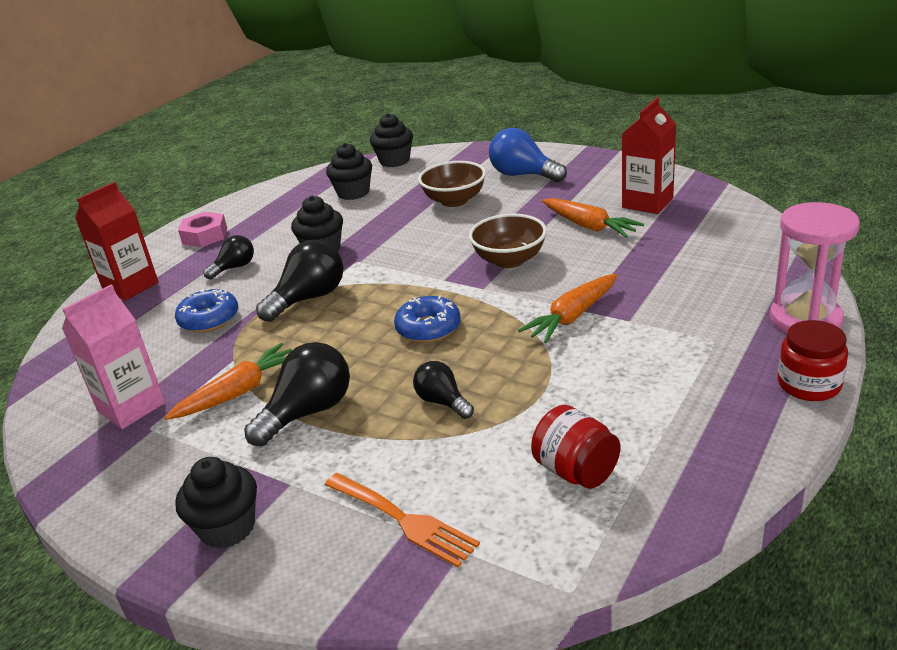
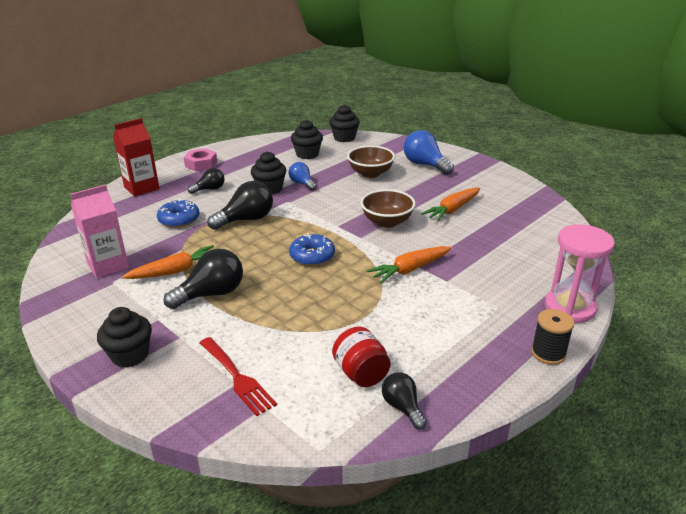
camera: 10 degrees right, 0 degrees up
(365, 233) = (302, 183): none -> blue light bulb
(404, 520) = (237, 377): orange fork -> red fork
(442, 402) = (298, 307): black light bulb -> black light bulb (402, 407)
(589, 226) = (452, 210): orange carrot -> orange carrot turned 75 degrees clockwise
(647, 203) = (500, 202): red carton -> none
(809, 384) = (548, 353): red jar -> black spool

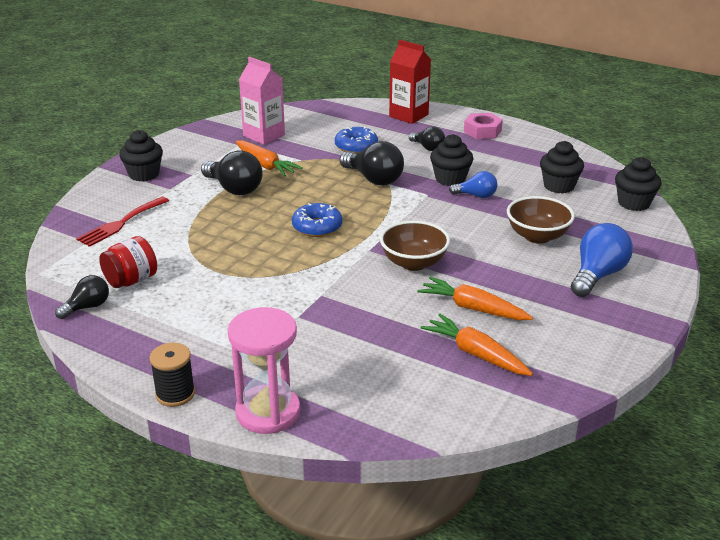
camera: 75 degrees right, 0 degrees up
(302, 183) = (476, 195): blue light bulb -> blue light bulb turned 60 degrees clockwise
(409, 270) = (312, 289): orange carrot -> orange carrot (475, 354)

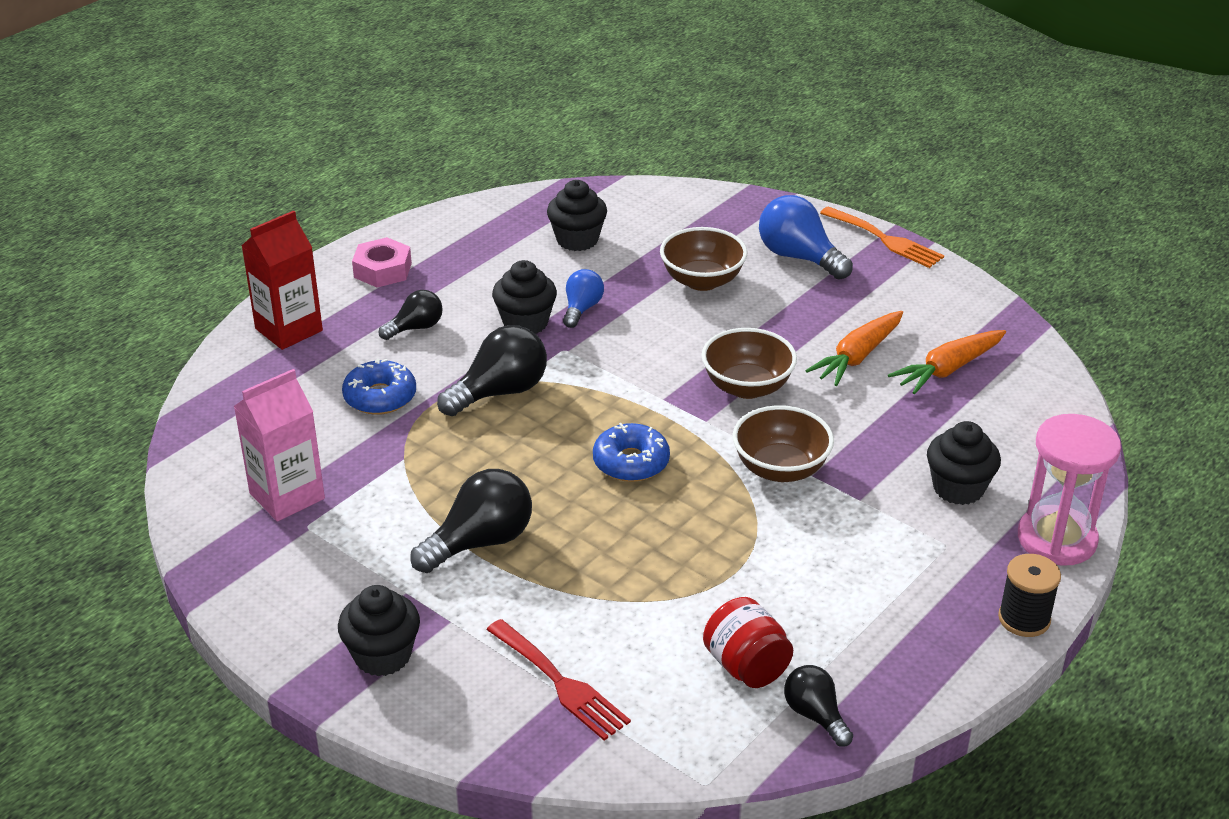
camera: 80 degrees left, 5 degrees up
(265, 165) = (407, 501): orange carrot -> none
(324, 282) = (780, 469): none -> brown bowl
(633, 203) = (639, 197): black cupcake -> black cupcake (958, 488)
(655, 316) = (885, 239): none -> orange fork

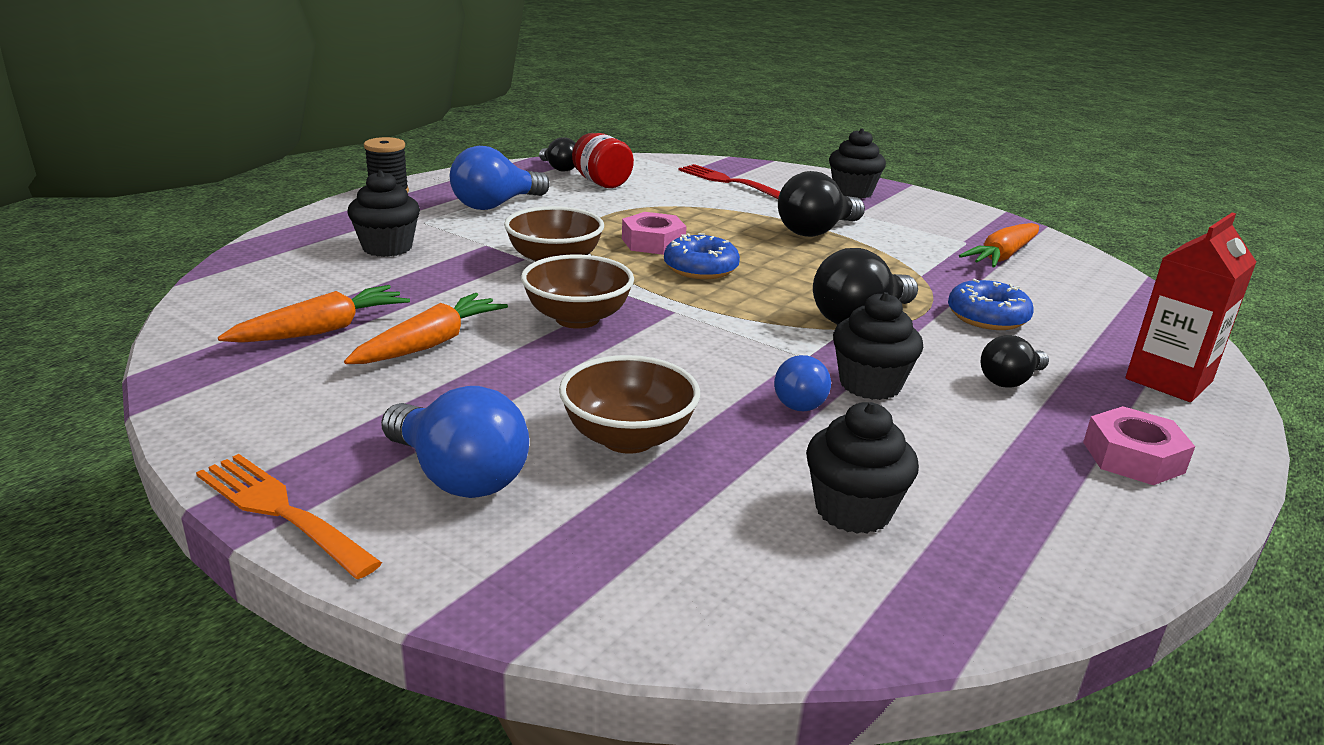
camera: 175 degrees right, 10 degrees down
(287, 496) = (1002, 256): pink carton -> orange carrot
(678, 509) = (653, 242): none -> pink nut
(875, 589) = (495, 205): none -> blue light bulb
(1056, 539) = (323, 221): pink hourglass -> none

